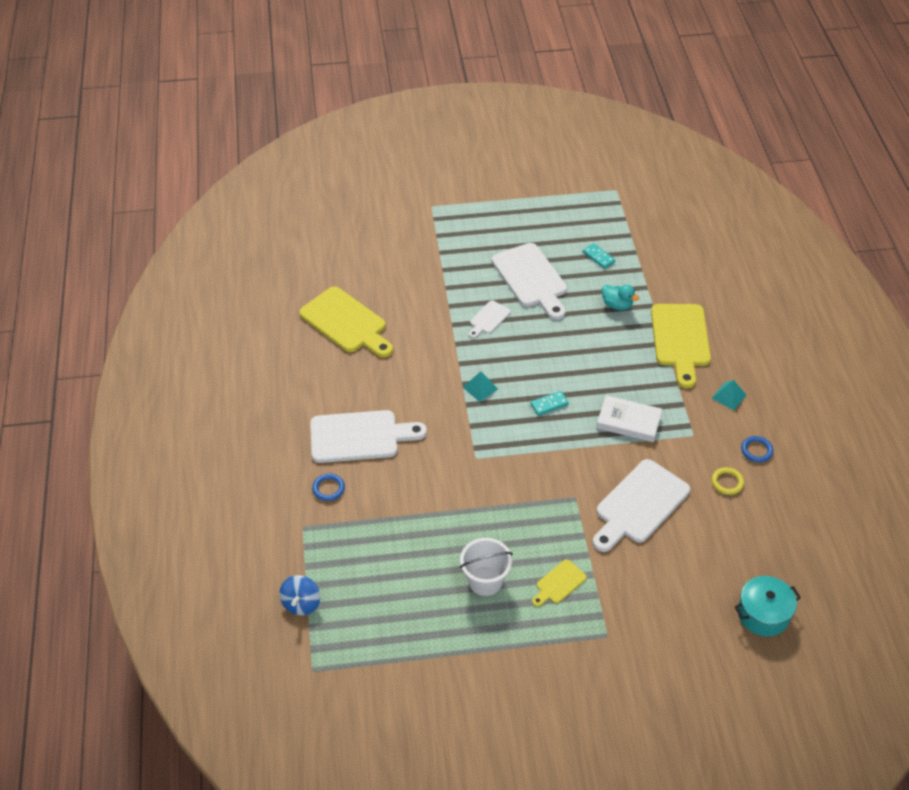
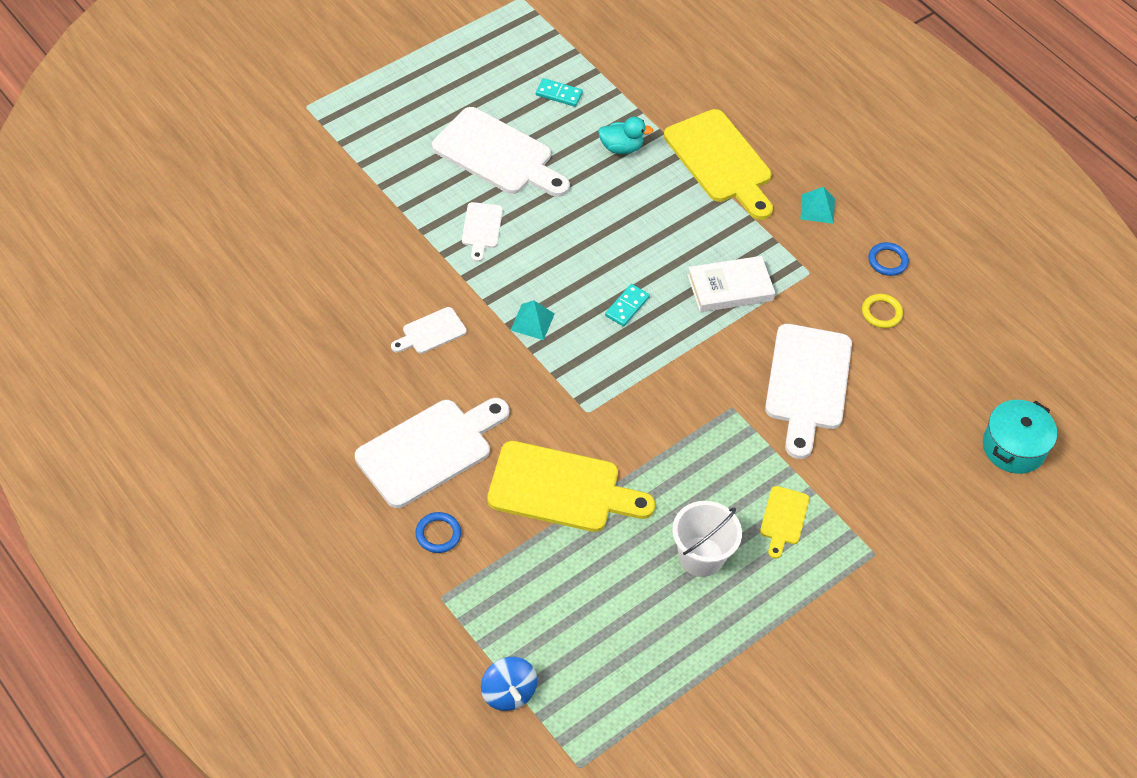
camera: 35 degrees left, 5 degrees up
(346, 323) = (306, 309): yellow cutting board -> yellow cutting board (561, 489)
(411, 367) = (431, 332): none -> white cutting board

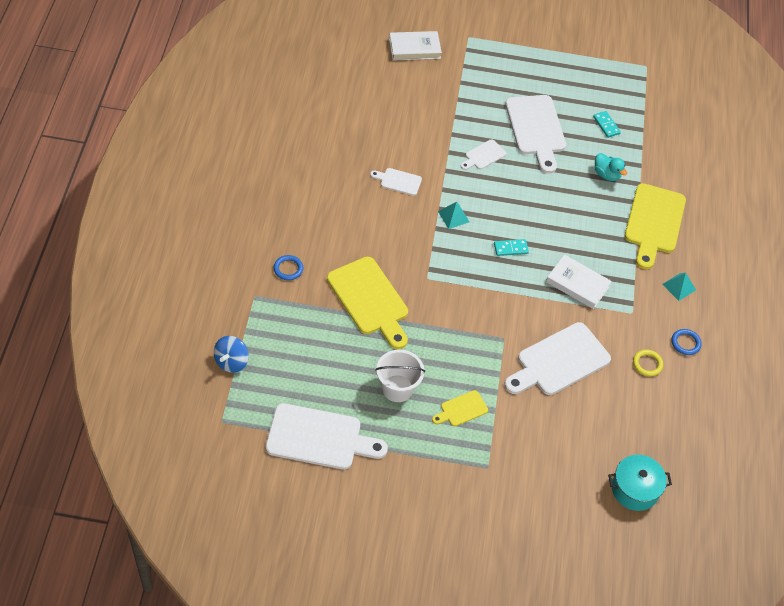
camera: 45 degrees right, 0 degrees up
(264, 166) = (414, 48): none -> white book
(430, 450) = (331, 231): white cutting board -> white cutting board (319, 438)

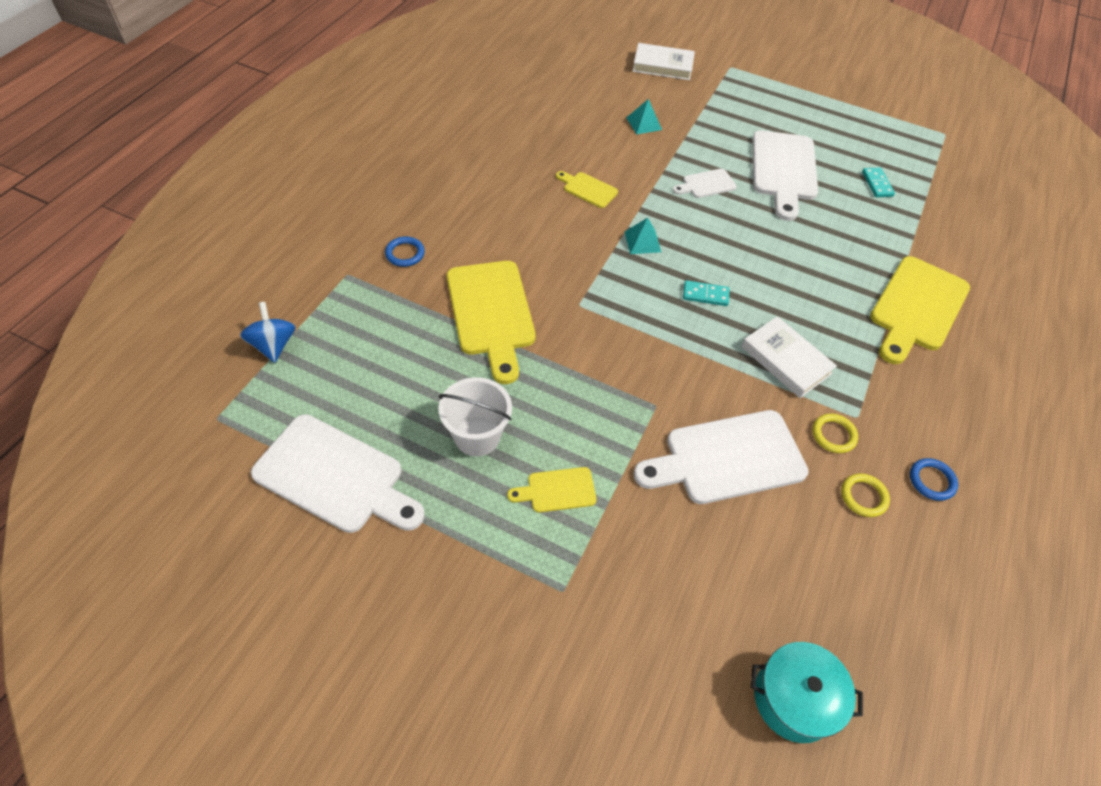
camera: 20 degrees right, 0 degrees up
(231, 362) = (273, 345): blue spinning top -> blue spinning top turned 120 degrees clockwise
(398, 181) = (588, 189): white cutting board -> yellow cutting board
(606, 175) = (863, 237): turquoise duck -> none
(620, 328) = (833, 435): none -> yellow ring
(679, 287) = (937, 398): turquoise pyramid -> turquoise pyramid (644, 123)

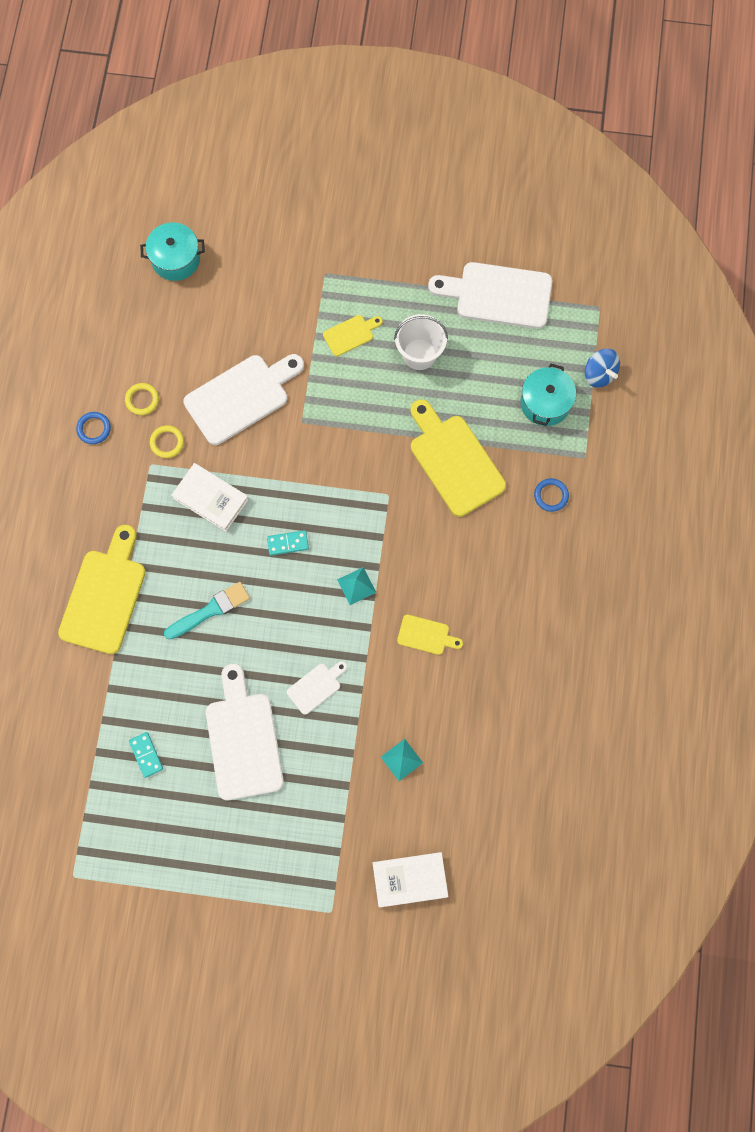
camera: 165 degrees right, 20 degrees up
(355, 336) = (545, 403): none -> turquoise pot
(801, 265) = (210, 610): none -> turquoise brush

